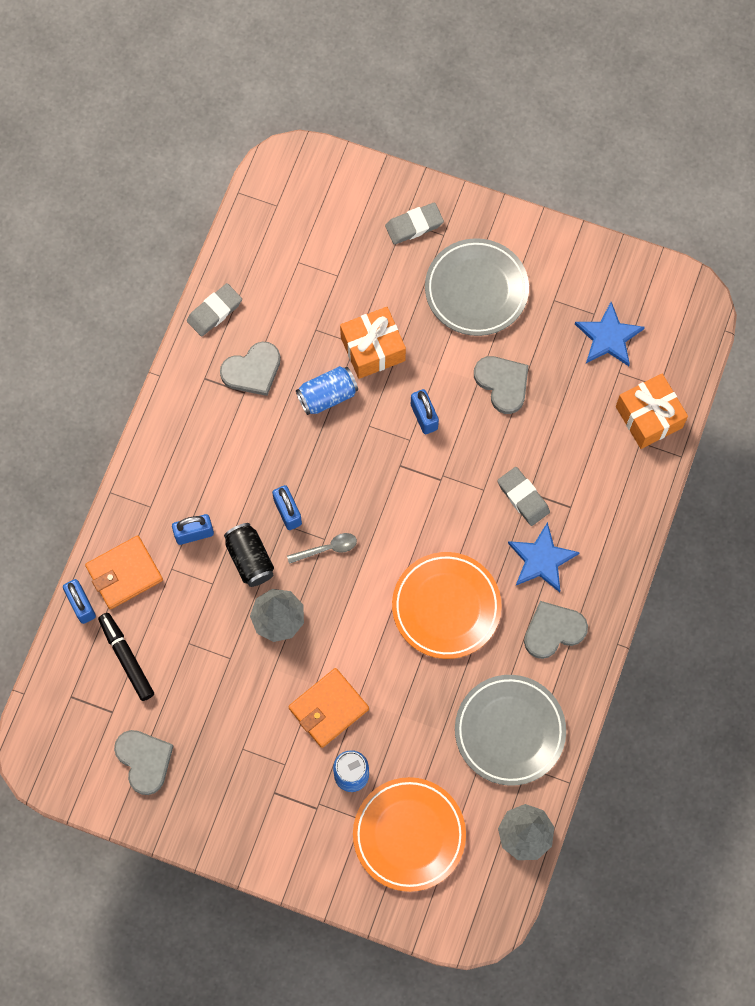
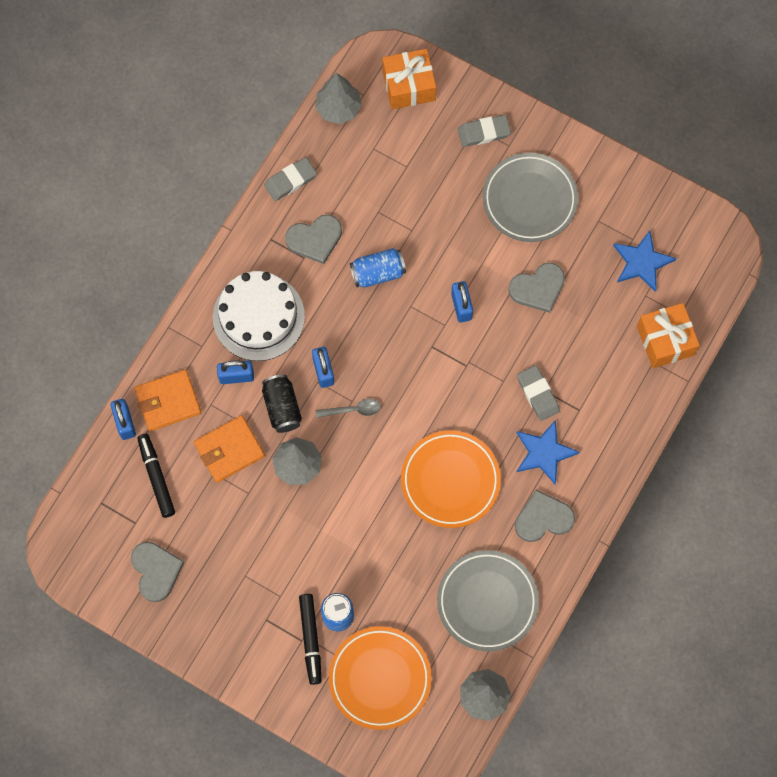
camera: 10 degrees right, 0 degrees up
(206, 465) = (258, 317): none -> white cake
(252, 225) = (338, 108): none -> grey tree
(326, 806) = (311, 639): none -> black marker
(328, 709) = (328, 553): orange wallet -> orange wallet (229, 450)
(372, 349) = (426, 238): orange gift -> orange gift (408, 86)
(502, 383) = (538, 288): grey heart -> grey heart turned 90 degrees clockwise

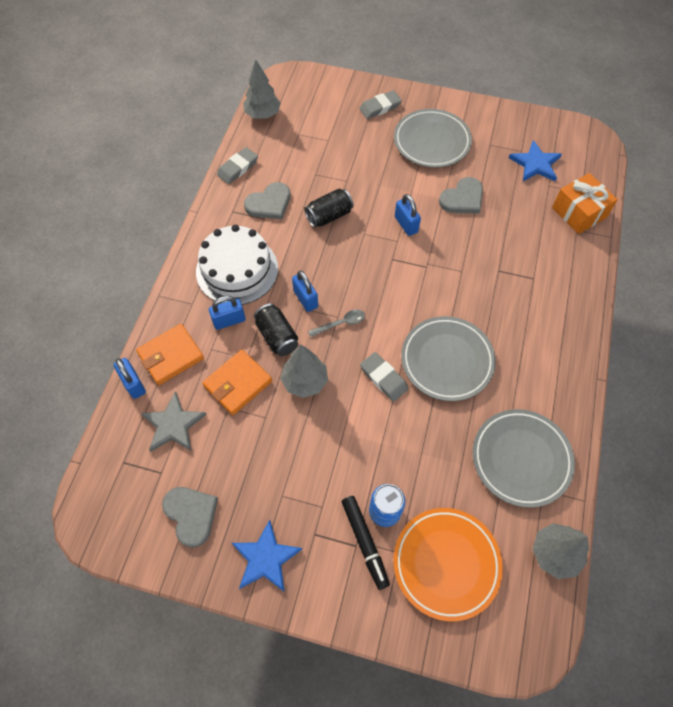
camera: 15 degrees left, 10 degrees down
(156, 477) = (173, 425): black marker -> grey star
(378, 273) = (329, 216): blue can -> black can
(408, 86) = (312, 90): orange gift -> none
(450, 480) = (447, 360): orange plate -> grey plate
(537, 394) = (494, 274): grey eraser -> grey eraser (383, 378)
(543, 518) = (540, 372): grey heart -> none
(544, 453) = (519, 318): blue star -> blue star (266, 558)

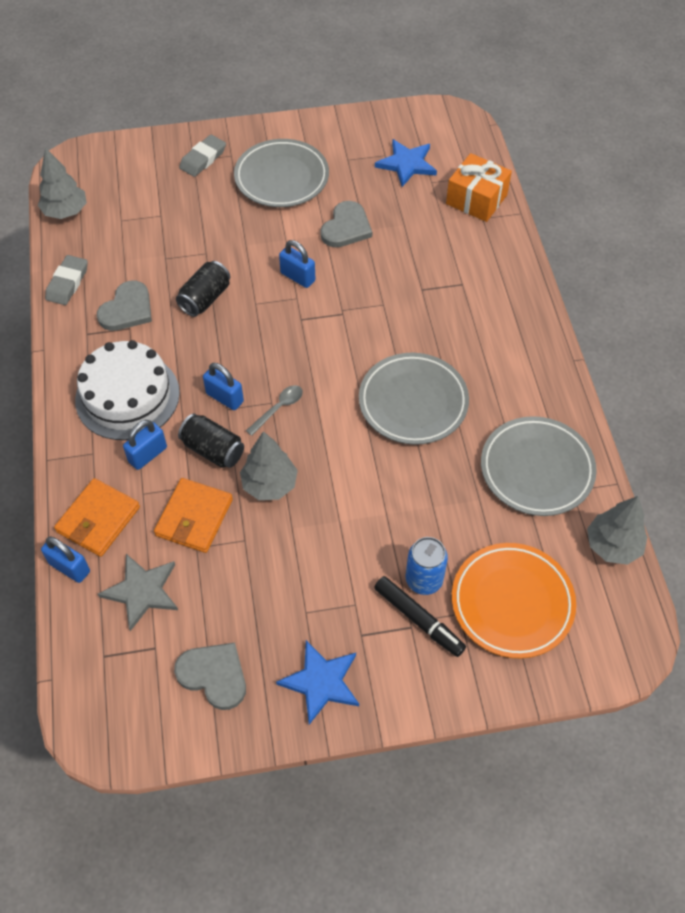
camera: 25 degrees left, 5 degrees down
(383, 378) = (355, 447): grey eraser -> none

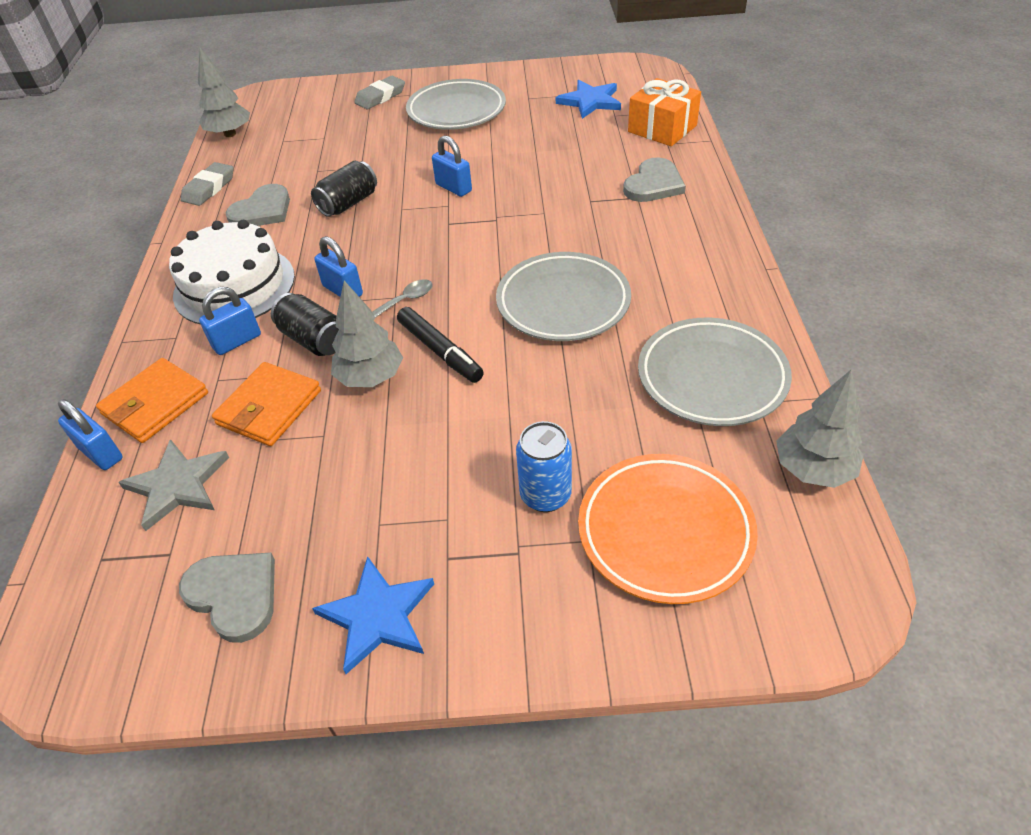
camera: 10 degrees right, 10 degrees down
(346, 227) = (516, 149): grey heart -> grey heart (654, 184)
(418, 619) = (530, 543): black marker -> black marker (440, 351)

